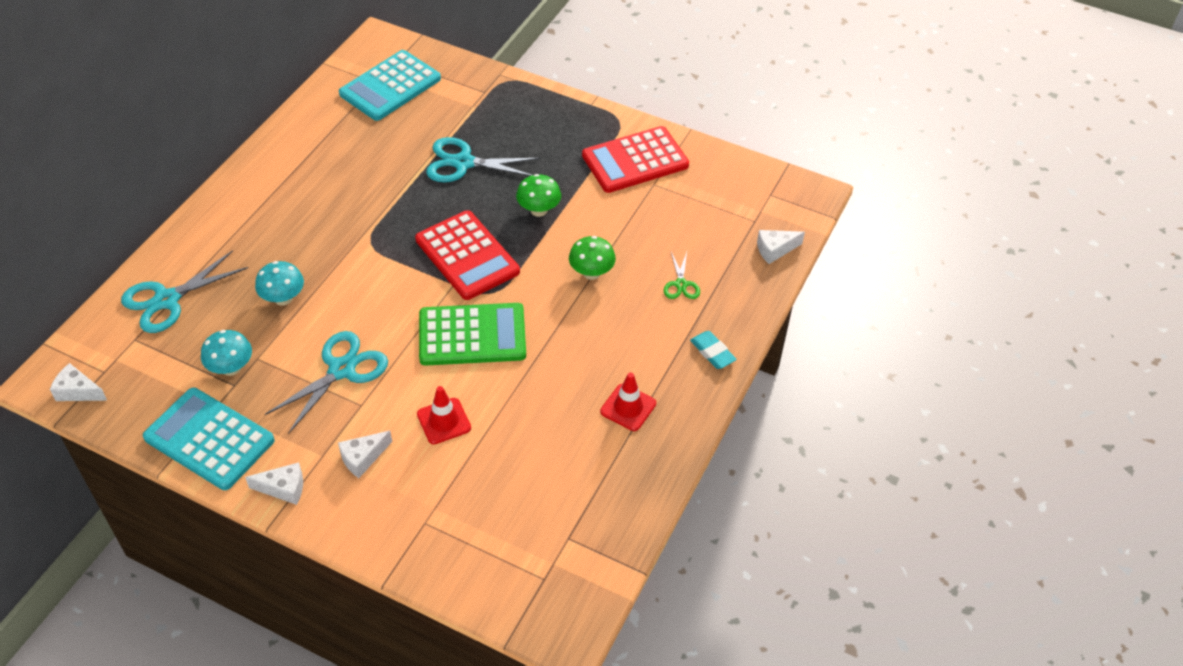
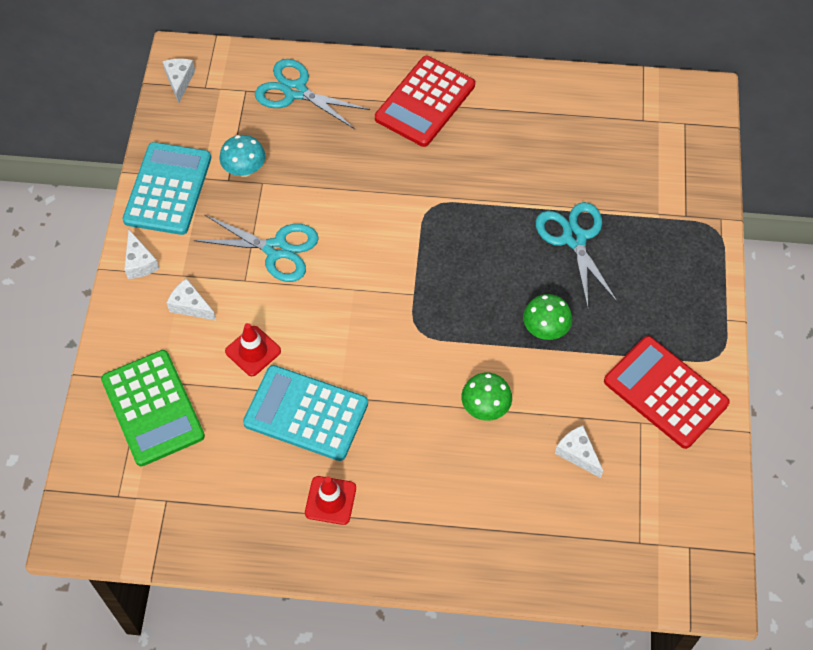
camera: 70 degrees right, 10 degrees up
(283, 298) = (335, 171): turquoise mushroom -> none
(390, 86) = (644, 133): turquoise calculator -> turquoise calculator (306, 413)
(467, 256) = (454, 291): red calculator -> red calculator (425, 102)
(472, 335) = (359, 334): green calculator -> green calculator (152, 408)
(681, 284) = (510, 497): green scissors -> none
(712, 352) = (433, 556): turquoise eraser -> none
(775, 250) = (606, 577): white cheese -> white cheese (577, 454)

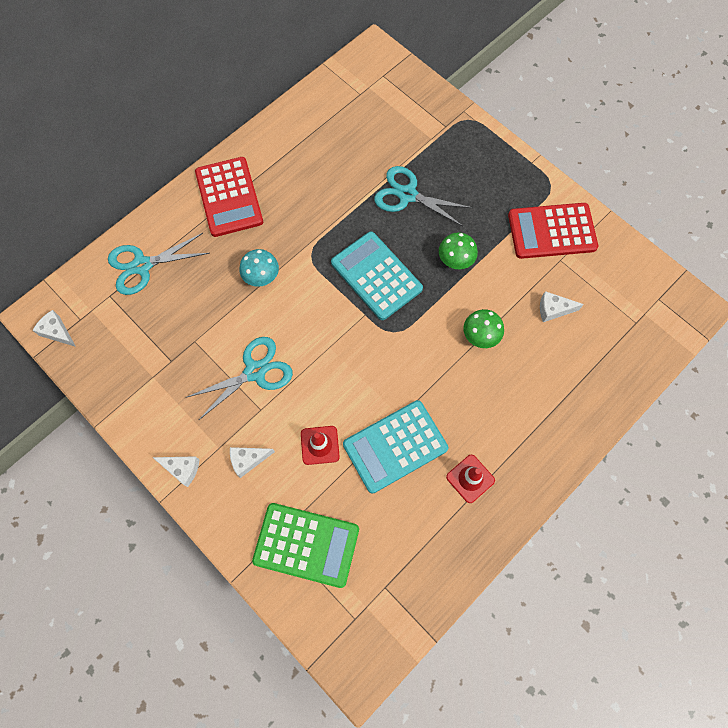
camera: 50 degrees left, 10 degrees up
(168, 189) = (140, 406): turquoise calculator -> turquoise calculator (376, 276)
(244, 169) = (173, 344): turquoise mushroom -> turquoise mushroom (261, 277)

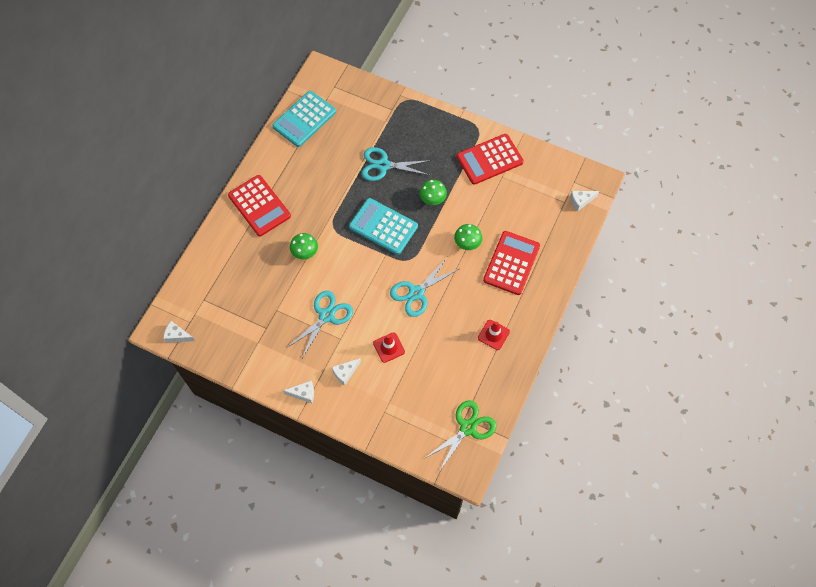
camera: 20 degrees left, 5 degrees down
(142, 266) = (218, 272): turquoise scissors -> turquoise scissors (416, 293)
(261, 277) = (305, 252): turquoise mushroom -> green mushroom
(306, 545) = (404, 411): green calculator -> none
(385, 604) = (468, 428): none -> green scissors
(395, 446) = (438, 331): turquoise calculator -> turquoise calculator (304, 119)
(532, 384) = (511, 263): none -> red calculator
(553, 310) = (508, 211): white cheese -> white cheese (581, 201)

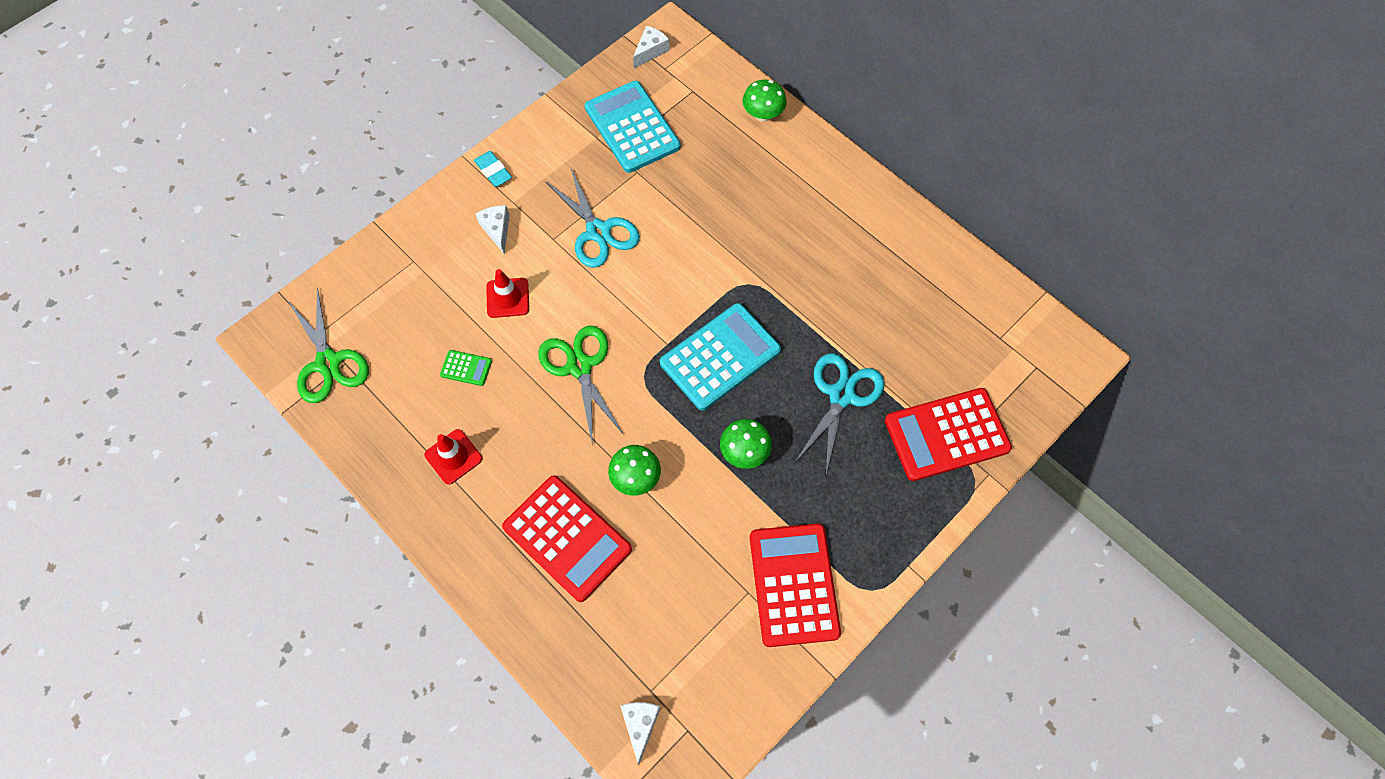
camera: 110 degrees right, 0 degrees up
(259, 206) = (825, 194): red calculator -> red calculator (946, 434)
(303, 393) = (493, 171): white cheese -> turquoise eraser
(304, 119) = (976, 301): turquoise calculator -> turquoise calculator (632, 127)
(305, 252) = (717, 233): green mushroom -> green mushroom (763, 115)
(416, 293) = (579, 366): turquoise scissors -> green scissors
(441, 351) = (466, 368): none -> green calculator

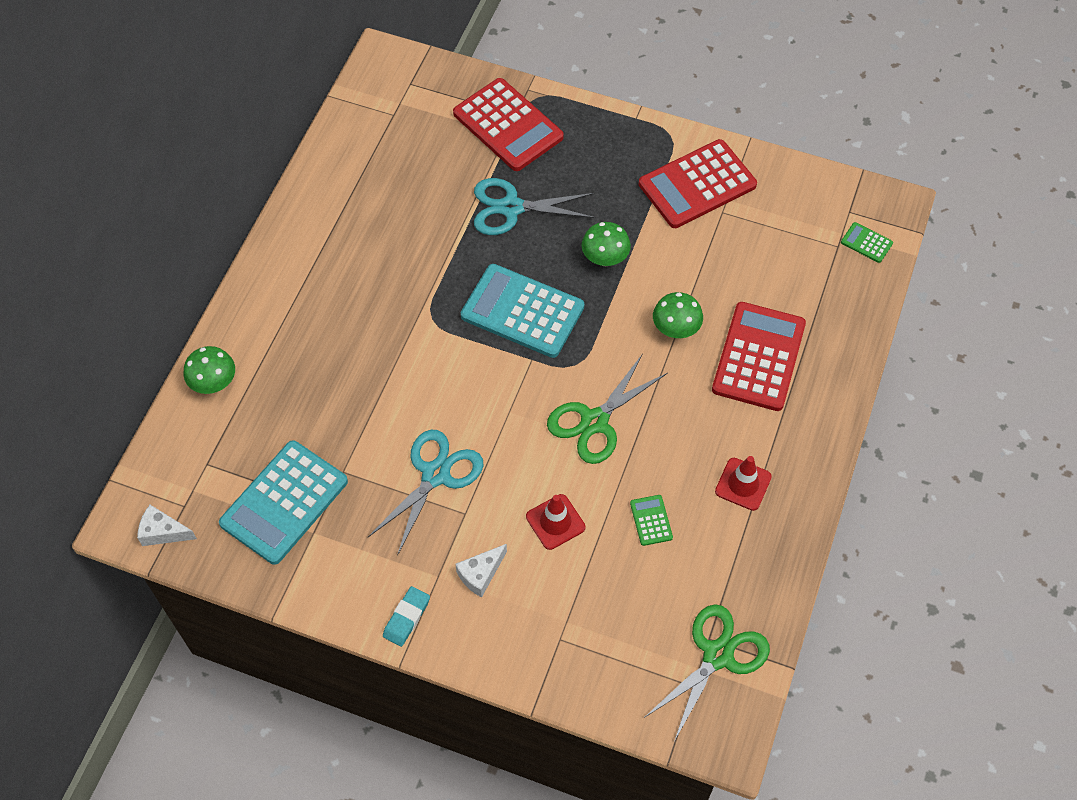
camera: 115 degrees left, 5 degrees down
(640, 725) = (866, 243): white cheese -> green calculator

